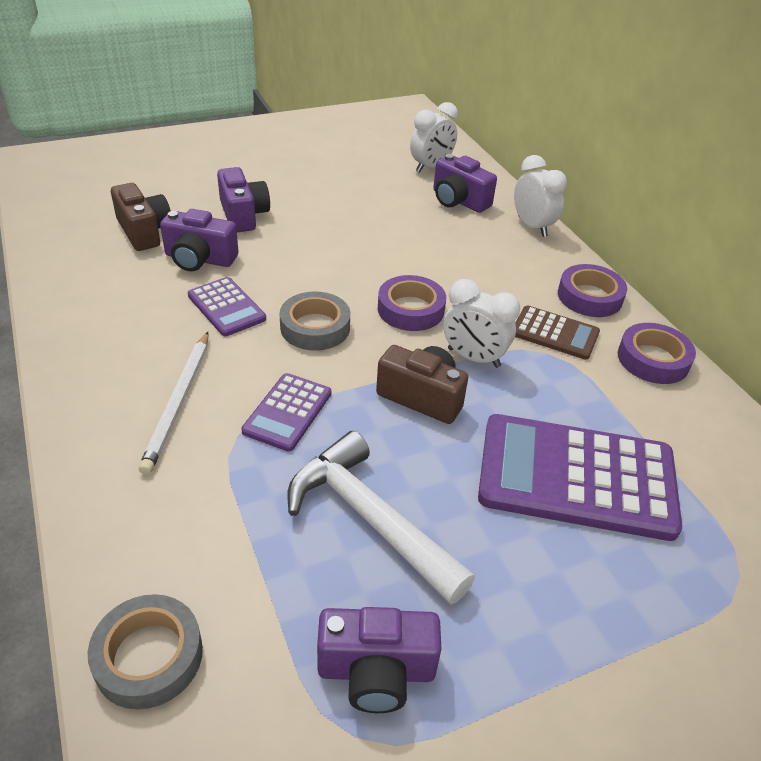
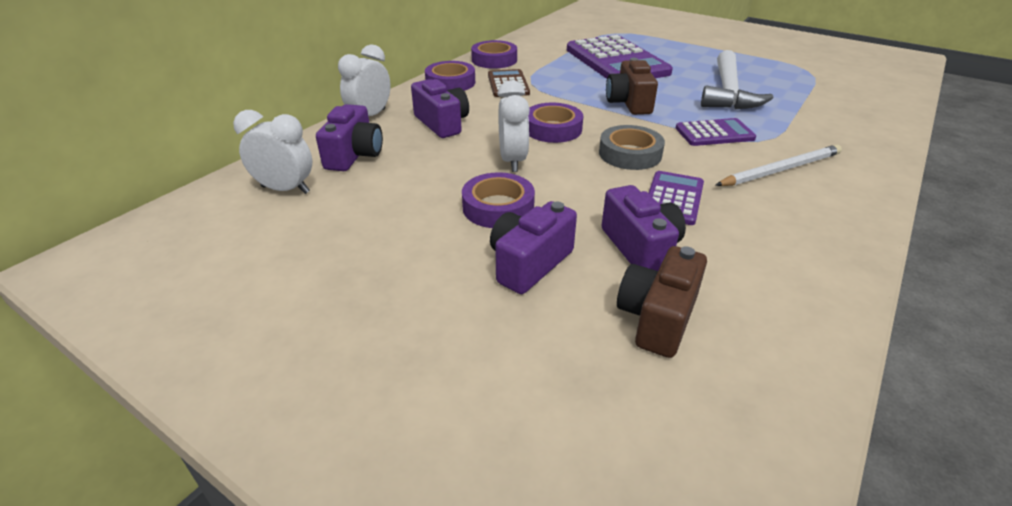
camera: 120 degrees left, 5 degrees down
(148, 656) = (880, 111): grey tape -> none
(315, 229) = (498, 207): none -> purple tape
(376, 671) = (782, 73): purple camera -> purple camera (442, 123)
(473, 358) = (570, 99): white clock -> white clock (513, 161)

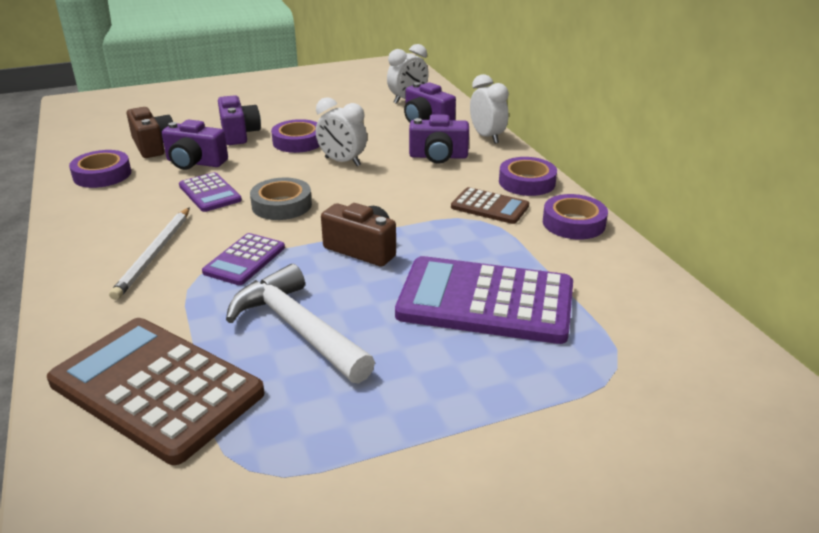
camera: 125 degrees right, 5 degrees down
(553, 129) = (367, 192): purple tape -> purple tape (102, 175)
(834, 105) = (156, 388): none -> brown calculator

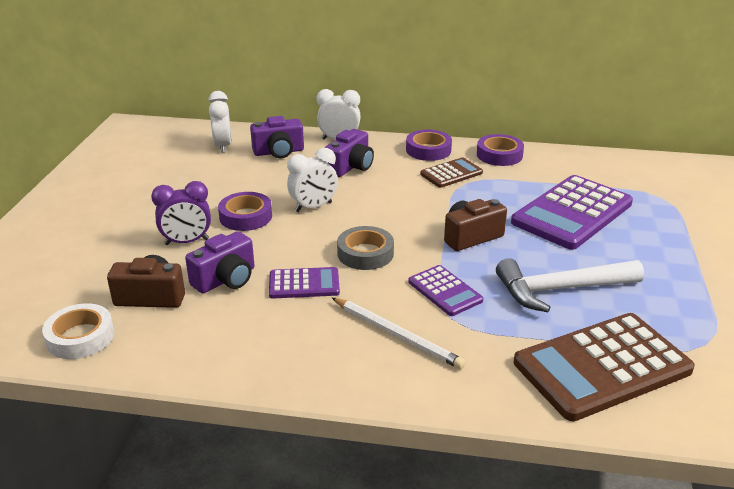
camera: 60 degrees left, 0 degrees up
(90, 141) = (80, 337): none -> white tape
(102, 175) = (188, 341): purple tape -> none
(239, 134) = (187, 242): purple camera -> purple clock

